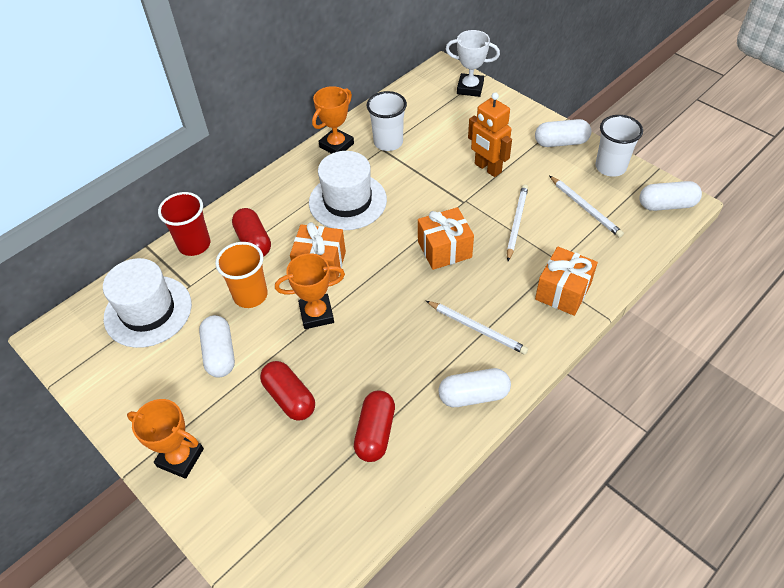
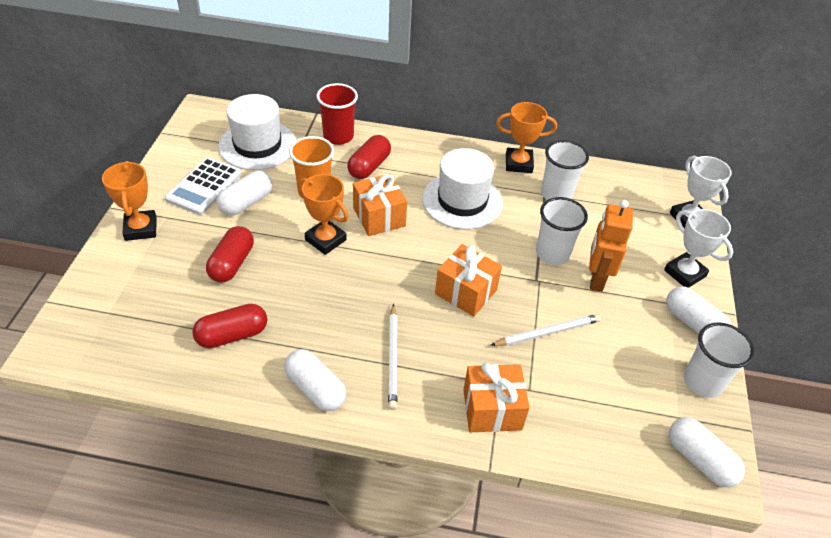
camera: 50 degrees right, 5 degrees down
(167, 379) = (204, 186): none -> white calculator
(445, 178) = (552, 253): none -> white cup
(517, 120) = (684, 273): none -> white trophy
(585, 208) = (621, 383): white pencil -> none

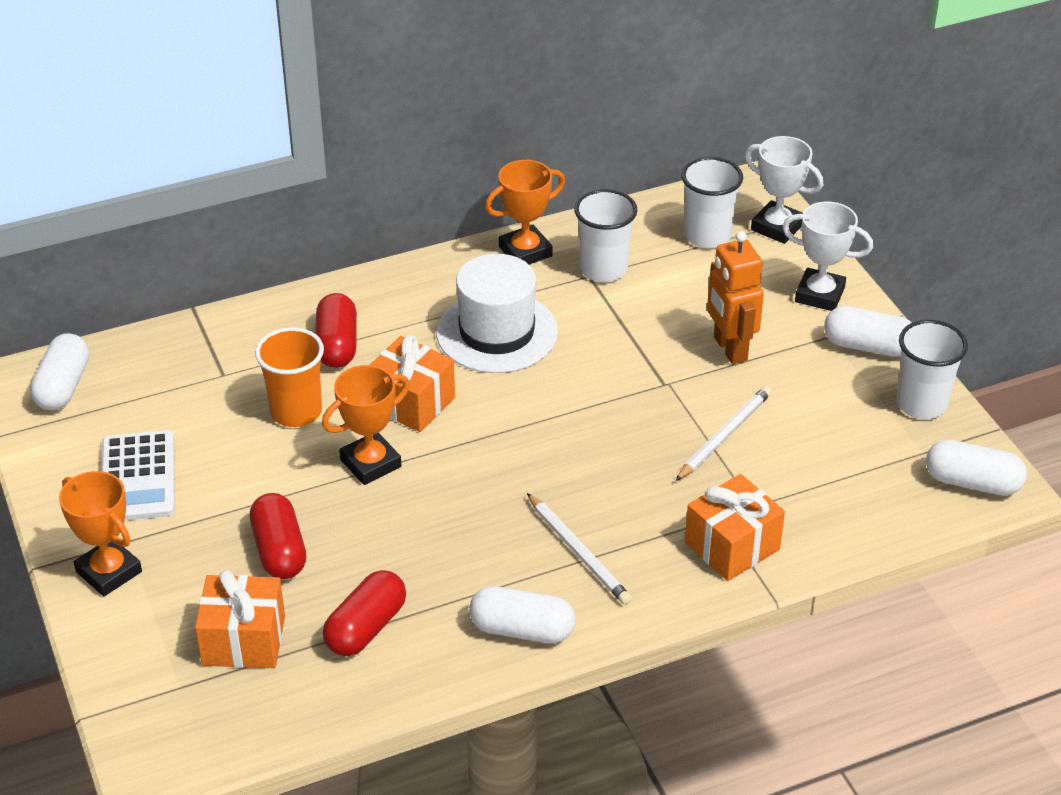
camera: 30 degrees left, 5 degrees down
(246, 203) = (219, 469): white capsule -> white capsule (63, 386)
(257, 145) = (154, 389): white hat -> none
(325, 240) = (370, 463): orange trophy -> orange trophy turned 45 degrees counterclockwise
(338, 136) = (256, 325): red cup -> none
(466, 292) = (596, 438): orange gift -> orange gift (244, 640)
(552, 253) = (657, 344): white cup -> white cup (707, 236)

